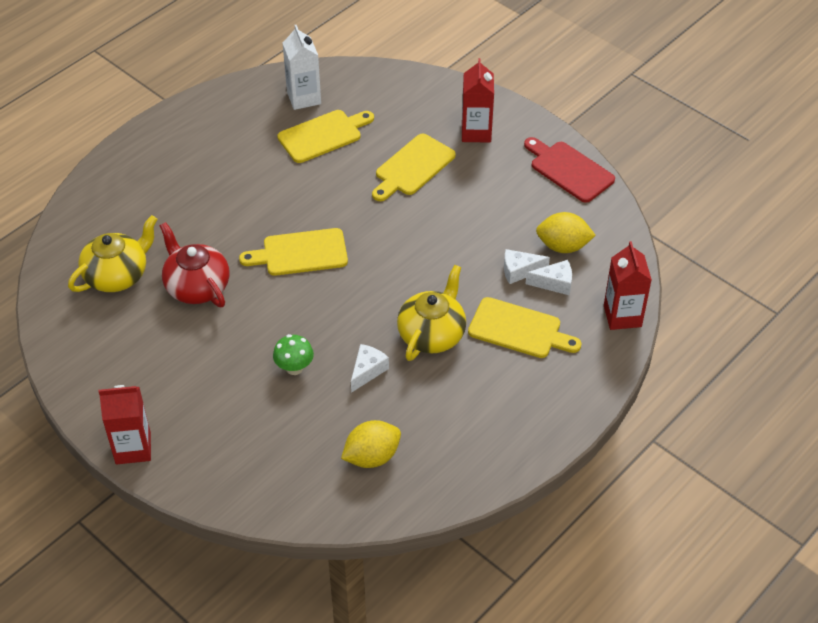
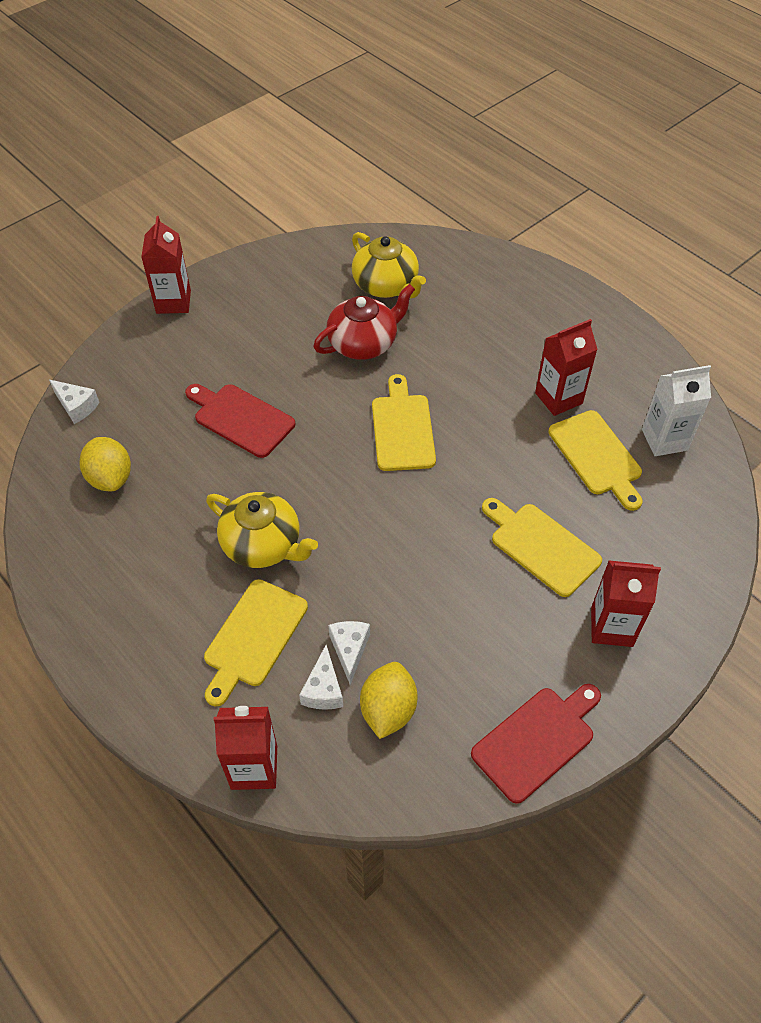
camera: 95 degrees right, 5 degrees up
(262, 156) = (558, 398): none -> red carton
(294, 368) = (241, 419): green mushroom -> red cutting board
(367, 371) = (223, 480): white cheese -> white cheese (76, 406)

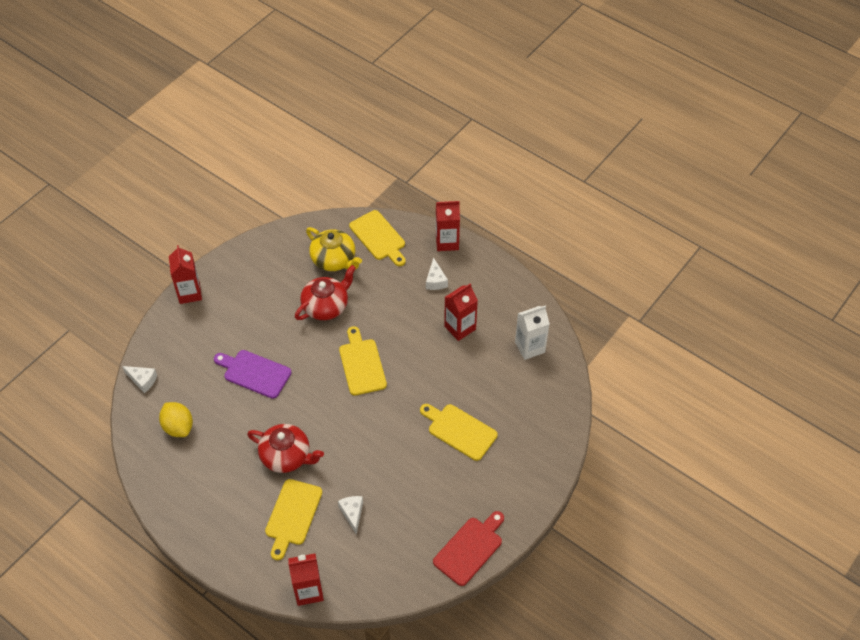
camera: 10 degrees left, 0 degrees up
(241, 419) = (254, 373): red cutting board -> purple cutting board
(263, 545) = (286, 456): yellow teapot -> red teapot
(323, 689) = (341, 539): white cheese -> white cheese (435, 280)
(388, 710) = (381, 545): yellow lemon -> none
(597, 456) = (488, 365): yellow cutting board -> yellow cutting board (379, 237)
(611, 627) = (507, 474): red carton -> red carton (447, 242)

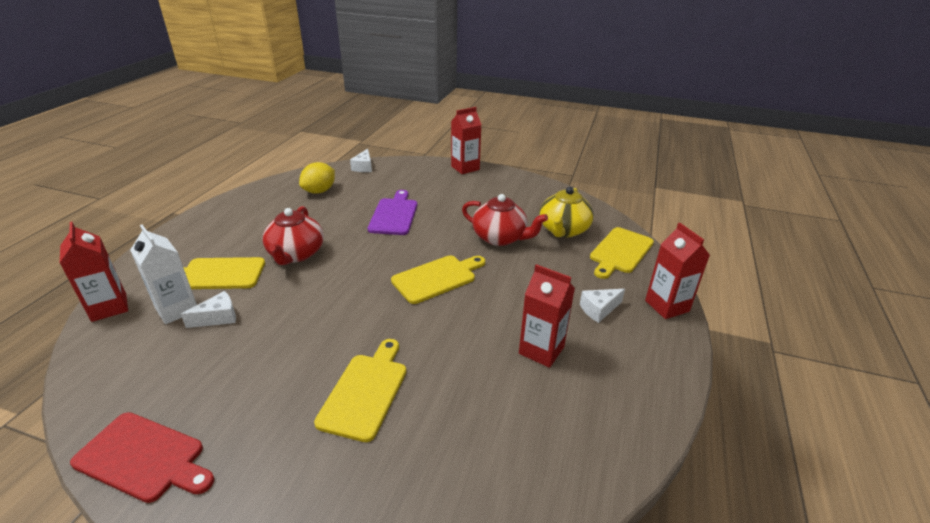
camera: 70 degrees right, 20 degrees down
(530, 347) = (558, 445): white carton -> white carton (177, 309)

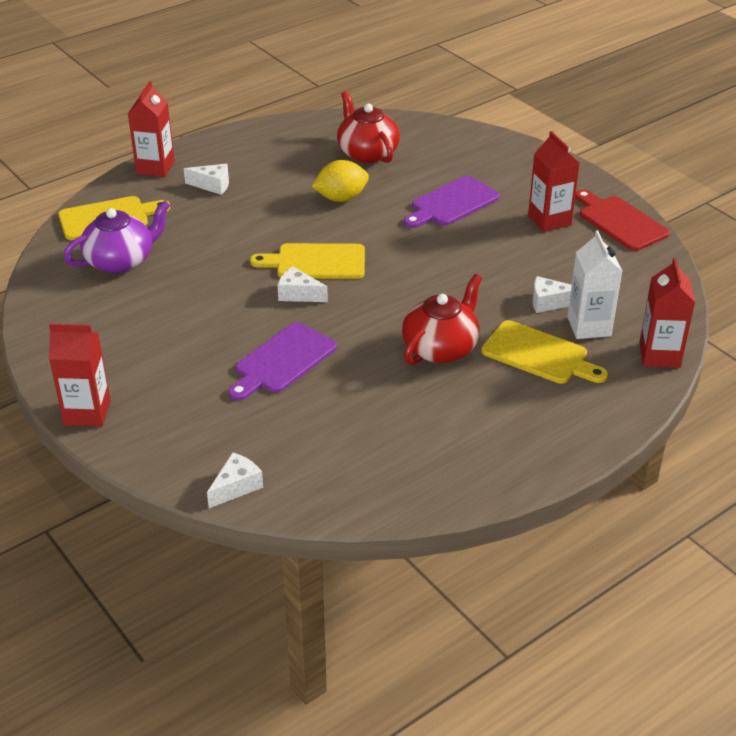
camera: 145 degrees left, 5 degrees up
(319, 191) = (347, 453): yellow lemon -> yellow lemon (341, 198)
(365, 392) = (452, 203): yellow cutting board -> purple cutting board
(425, 252) = (298, 294): none -> white cheese
(500, 238) = (199, 279): red teapot -> red teapot (367, 153)
(541, 350) = (298, 179): red carton -> red carton (549, 220)
(563, 230) = (121, 261): yellow teapot -> purple teapot

